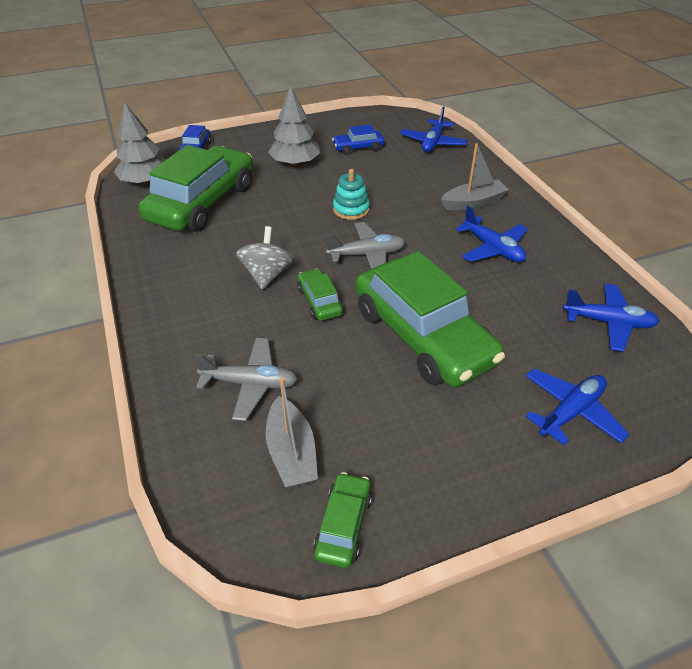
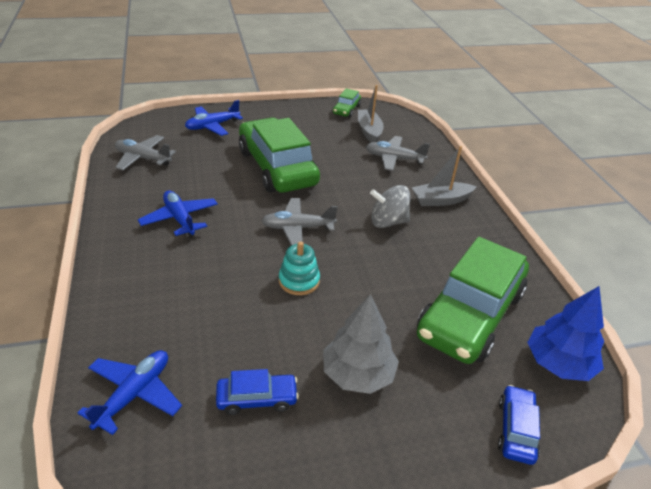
camera: 175 degrees left, 5 degrees down
(145, 181) = (558, 363): grey tree -> blue tree
(267, 275) = (388, 222): grey spinning top -> grey spinning top turned 75 degrees clockwise
(319, 301) = (345, 197): green car -> none
(473, 203) = (158, 271): grey boat -> grey boat (441, 200)
(608, 323) = (143, 158): blue plane -> grey plane

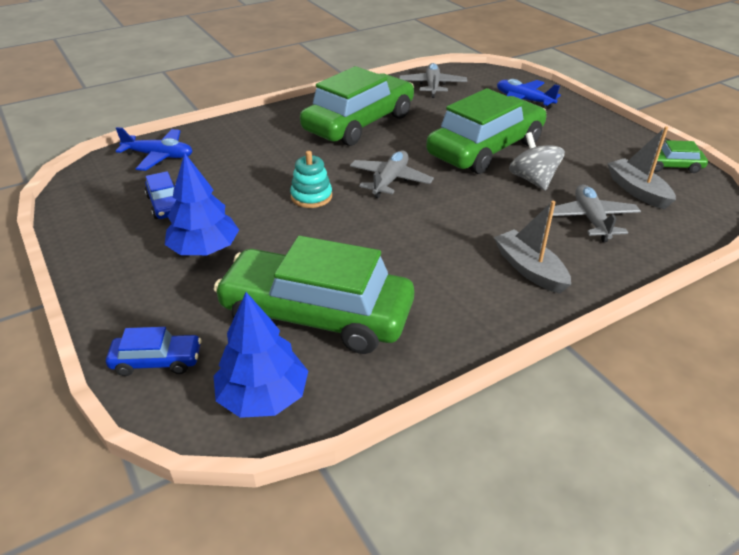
camera: 75 degrees right, 0 degrees up
(180, 219) = (359, 123): blue plane -> green car
(297, 228) = (390, 180): grey plane -> grey plane turned 45 degrees clockwise
(358, 374) = (204, 249): grey tree -> blue tree
(369, 131) = (637, 191): grey boat -> grey boat turned 90 degrees counterclockwise
(388, 222) = (446, 234): grey spinning top -> grey spinning top (533, 180)

